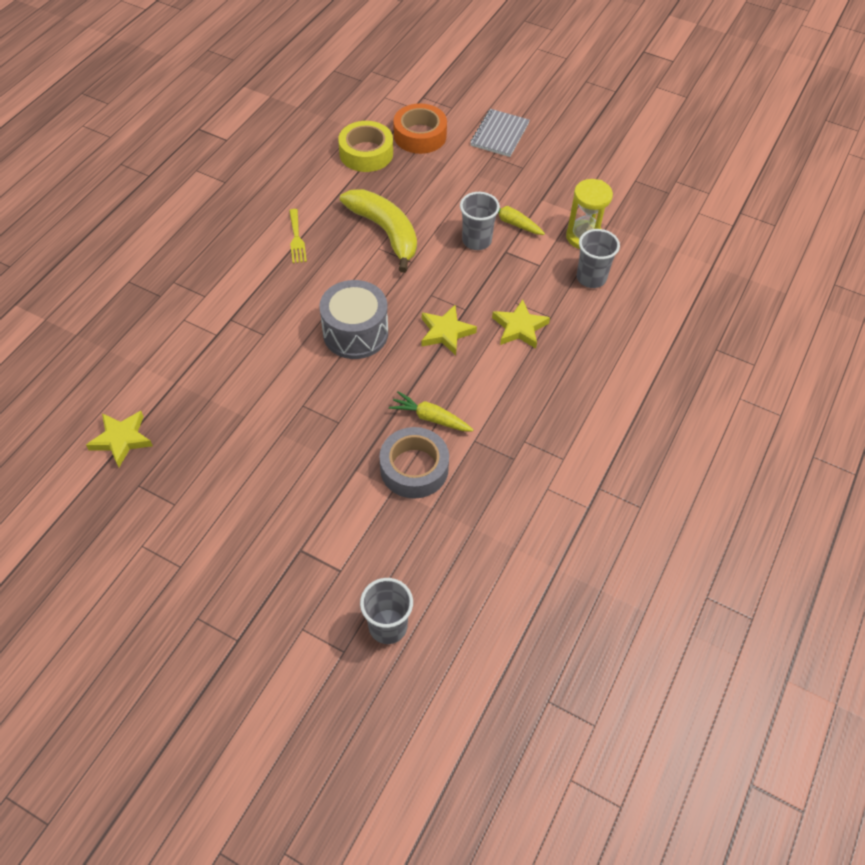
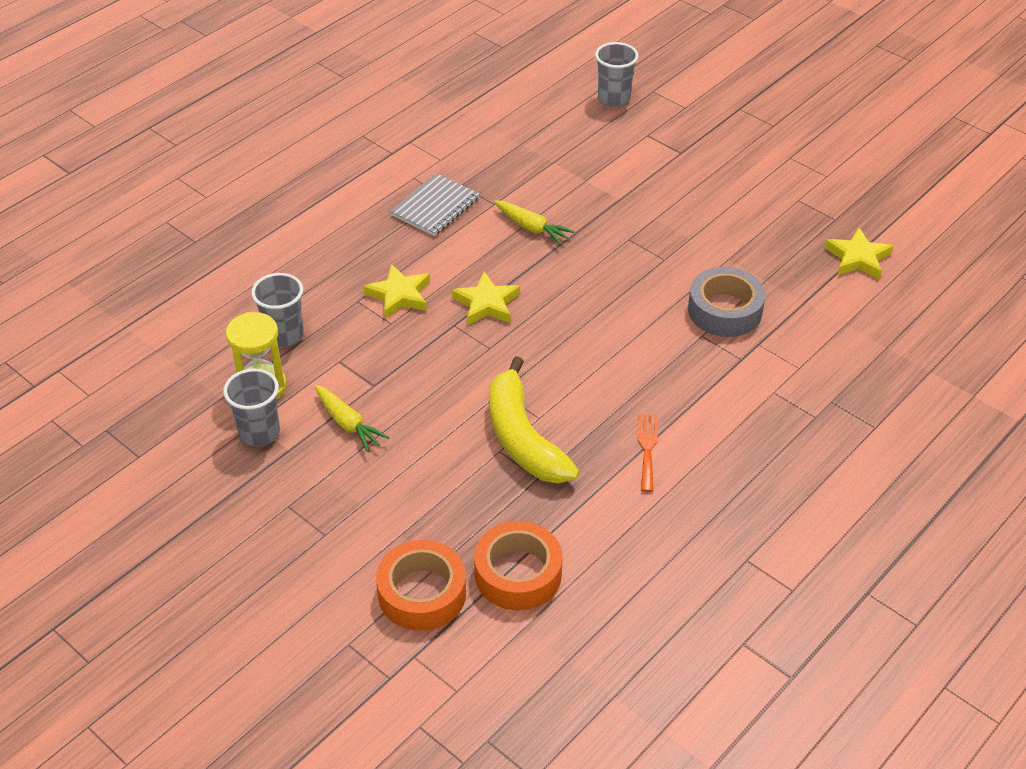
camera: 165 degrees left, 10 degrees down
(296, 239) = (647, 448): yellow fork -> orange fork
(355, 333) = (592, 319): grey drum -> none
(366, 153) = (518, 574): yellow tape -> orange tape
(414, 468) = (561, 191): grey tape -> grey tape (725, 310)
(476, 241) = (405, 405): grey cup -> grey cup (259, 433)
(499, 134) = (293, 572): grey notebook -> grey notebook (435, 206)

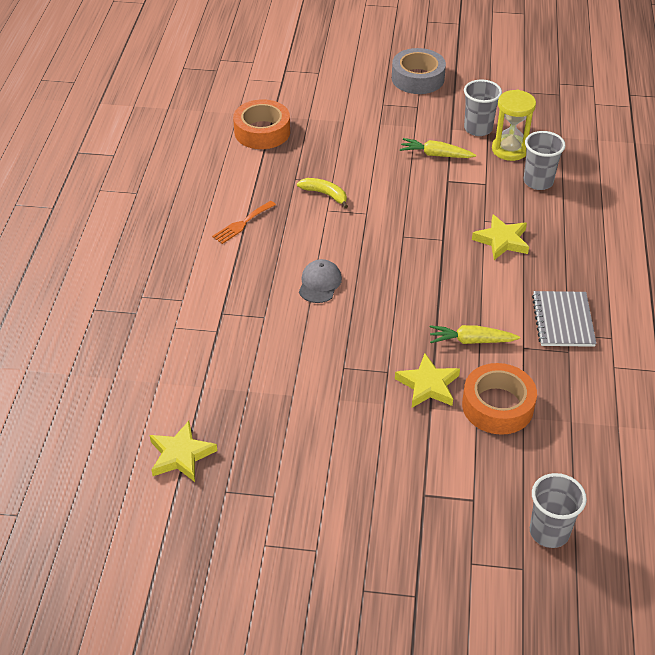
camera: 145 degrees right, 0 degrees up
(422, 593) = (304, 104): orange tape -> orange tape (497, 406)
(486, 304) = (437, 264): yellow star -> yellow star (428, 385)
(523, 438) = (325, 194): yellow banana -> yellow banana, size x0.49
(620, 341) = (320, 283): none -> grey cap
(647, 448) = (242, 224): orange fork -> orange fork turned 75 degrees clockwise
(725, 310) = (261, 346): grey tape -> grey tape (418, 78)

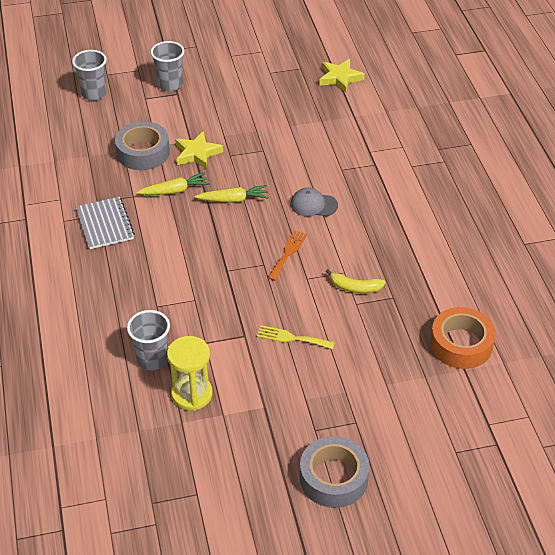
camera: 160 degrees right, 0 degrees up
(242, 224) = (410, 239): orange fork -> orange fork (288, 253)
(320, 283) = (313, 205): grey cap -> grey cap turned 105 degrees clockwise
(405, 169) = (291, 338): none -> yellow fork
(436, 155) = (268, 365): yellow carrot -> yellow carrot (233, 200)
(478, 129) = (235, 415): grey cup -> grey cup (170, 84)
(497, 406) = (143, 152): orange tape -> grey tape
(502, 240) = (173, 283): yellow star -> none

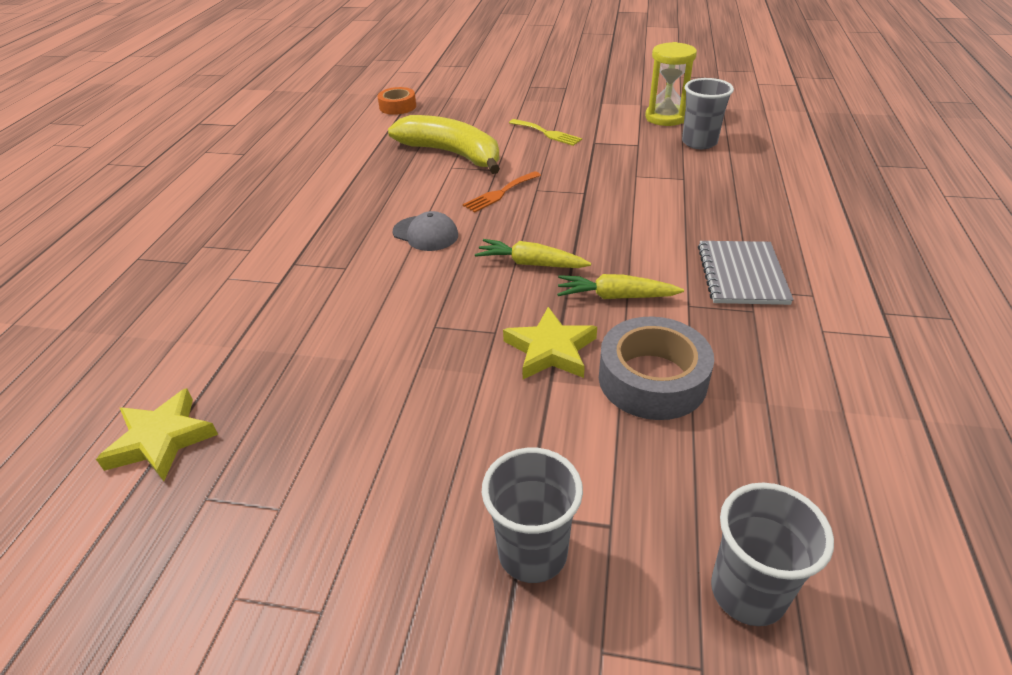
camera: 155 degrees left, 5 degrees down
(333, 478) = (568, 68): grey tape -> none
(355, 287) = (452, 154): yellow banana -> yellow banana, size x2.04
(461, 344) = (397, 106): orange tape -> orange tape, size x0.62

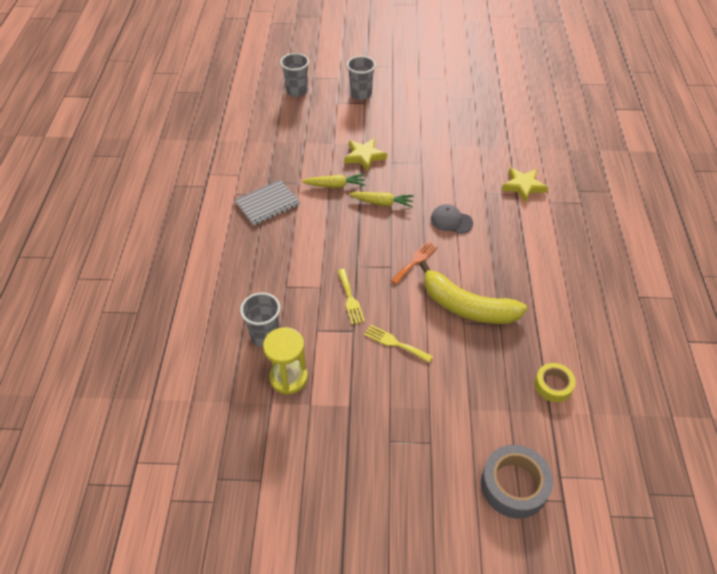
camera: 170 degrees right, 10 degrees up
(162, 439) = (506, 112): yellow star -> yellow star (523, 186)
(397, 106) = (553, 385): orange tape -> yellow tape
(596, 165) = (350, 299): none -> yellow fork
(652, 379) = (320, 147): grey tape -> grey tape (514, 485)
(742, 274) = (267, 203): grey notebook -> grey notebook turned 60 degrees clockwise

